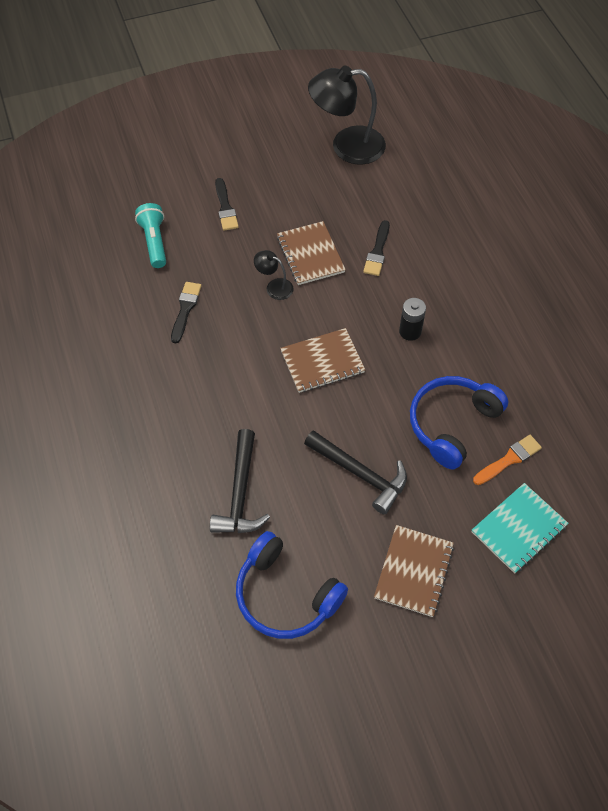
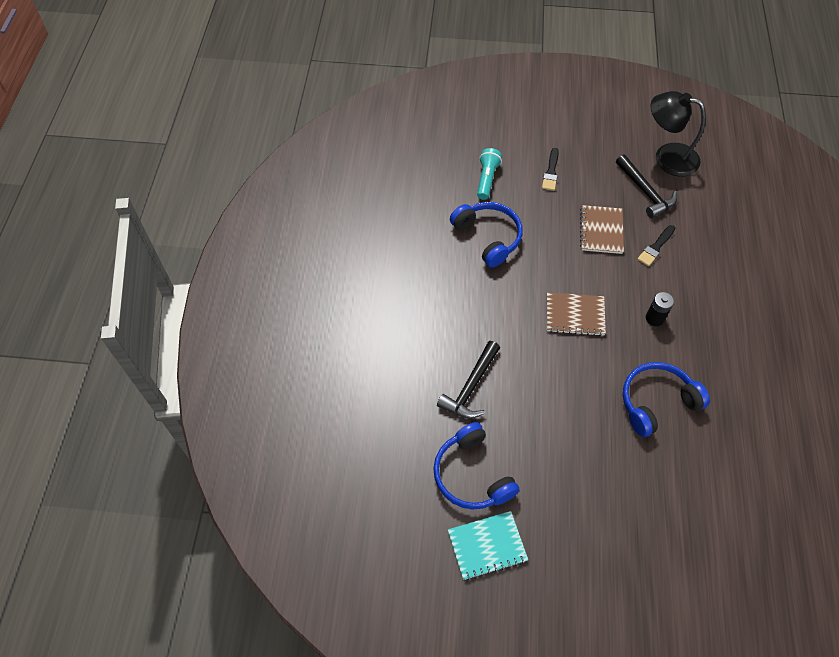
camera: 25 degrees right, 0 degrees up
(185, 309) = (488, 237): black brush -> blue headphones
(274, 287) = (562, 245): black lamp -> none
(360, 474) = (567, 410): black hammer -> black hammer (645, 192)
(413, 571) = (576, 500): brown notebook -> none
(509, 459) = (691, 448): orange brush -> none
(518, 529) = (675, 504): turquoise notebook -> turquoise notebook (487, 546)

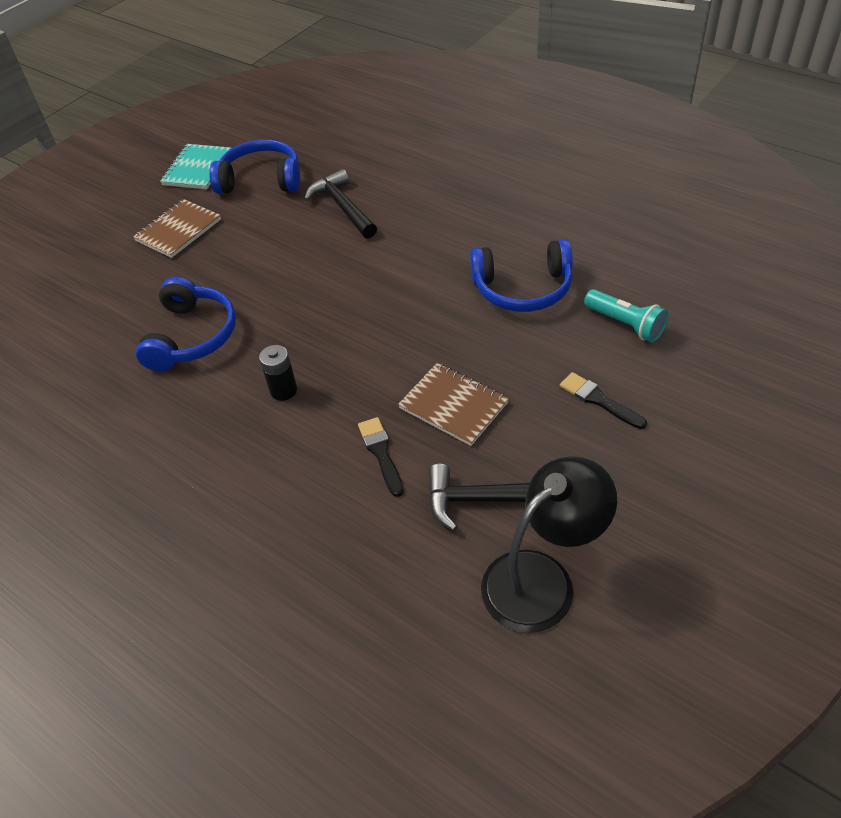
camera: 125 degrees right, 10 degrees down
(575, 315) = (352, 318): brown notebook -> brown notebook (178, 230)

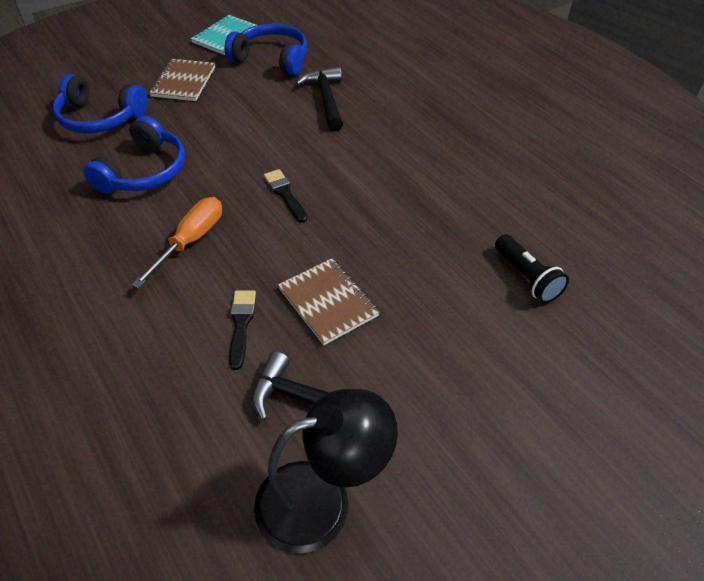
camera: 15 degrees right, 0 degrees up
(178, 230) = (184, 82): brown notebook -> brown notebook turned 45 degrees counterclockwise
(283, 390) = (191, 241): black battery -> orange screwdriver
(523, 288) = (446, 215): blue headphones -> blue headphones (99, 118)
(598, 400) = (465, 342): black brush -> black brush (285, 194)
(625, 324) = (527, 278): turquoise flashlight -> black flashlight

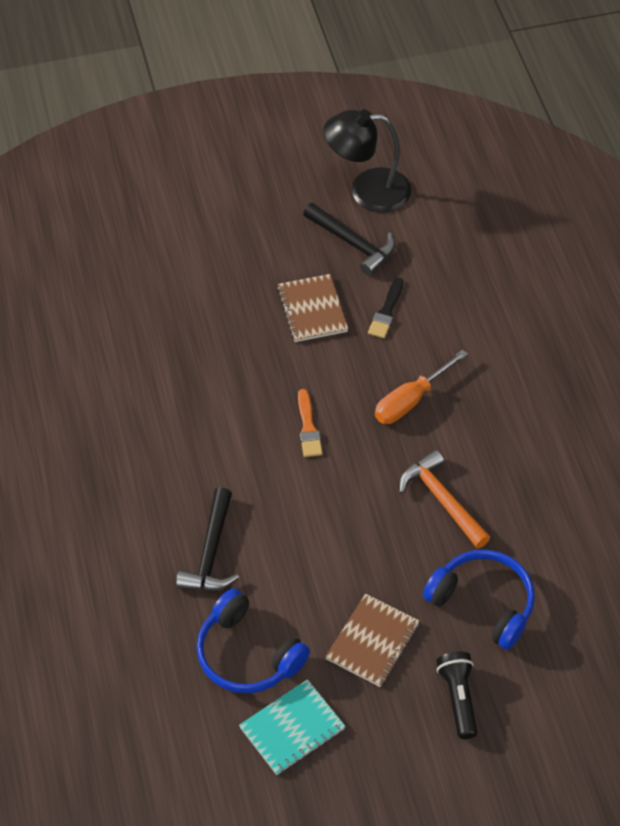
camera: 160 degrees left, 5 degrees up
(144, 171) = (441, 500): blue headphones -> orange hammer
(285, 194) = (308, 427): black brush -> orange brush
(527, 278) = (143, 284): black flashlight -> black flashlight (458, 698)

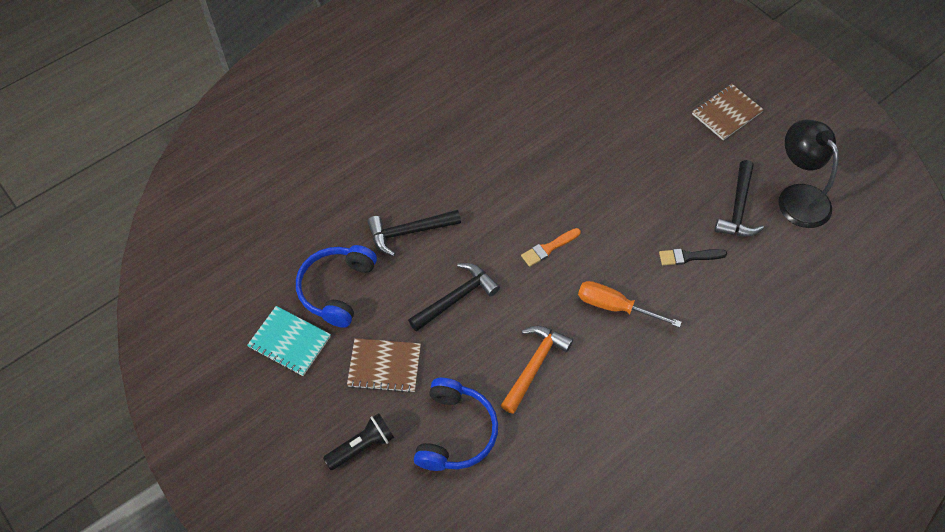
camera: 65 degrees right, 5 degrees up
(312, 310) = (657, 207): brown notebook -> brown notebook (726, 113)
(323, 539) = (456, 298): none -> black hammer

